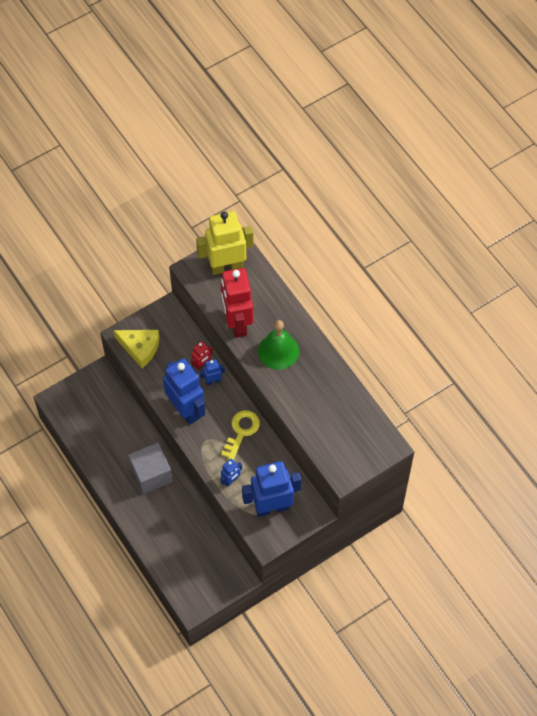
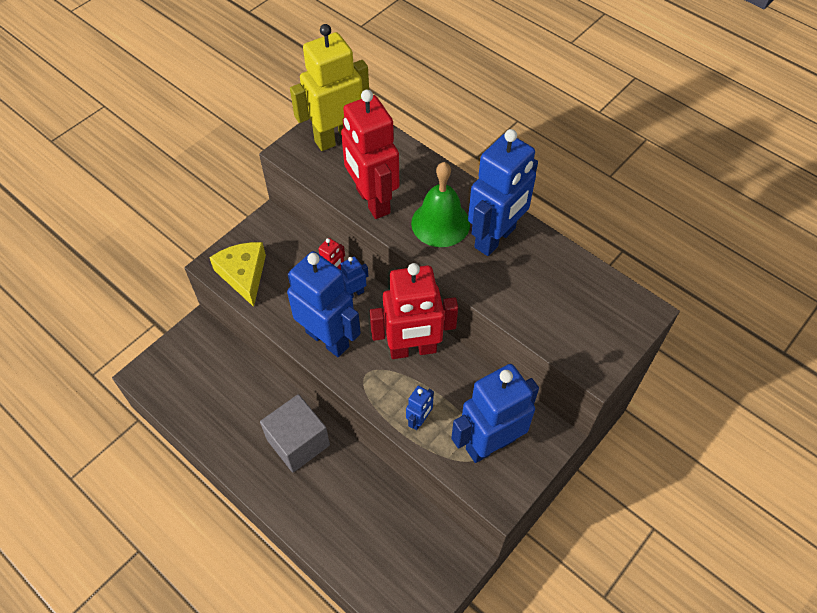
camera: 15 degrees left, 5 degrees down
(140, 348) = (244, 275): yellow cheese -> yellow cheese turned 120 degrees counterclockwise
(241, 431) = (413, 349): yellow key -> red robot
(312, 371) = (495, 238): none -> blue robot

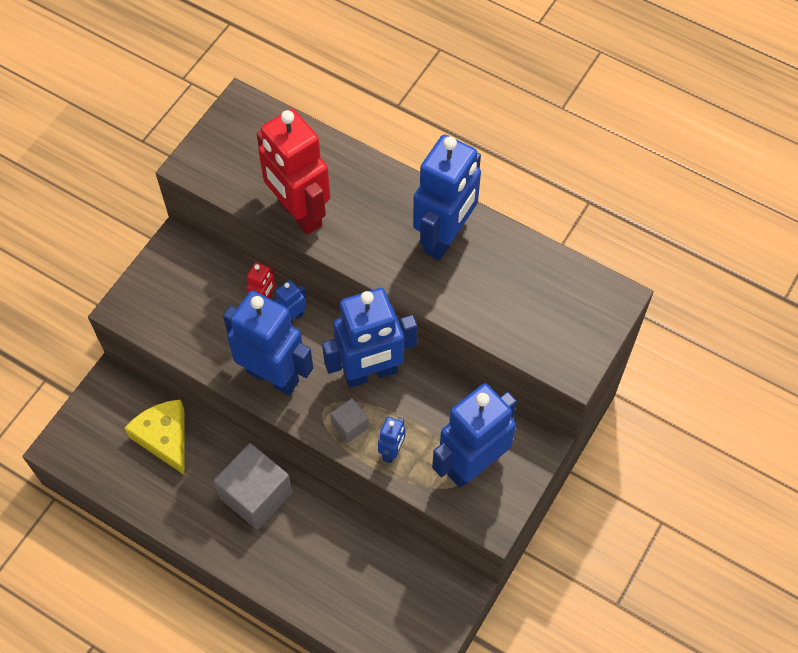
camera: 10 degrees left, 5 degrees up
(244, 275) = (160, 315): yellow cheese -> yellow cheese (164, 438)
(336, 138) = (242, 140): yellow robot -> none
(386, 391) = (350, 425): none -> grey cube
(413, 349) = (370, 373): red robot -> blue robot
(440, 223) = (381, 228): green bell -> none

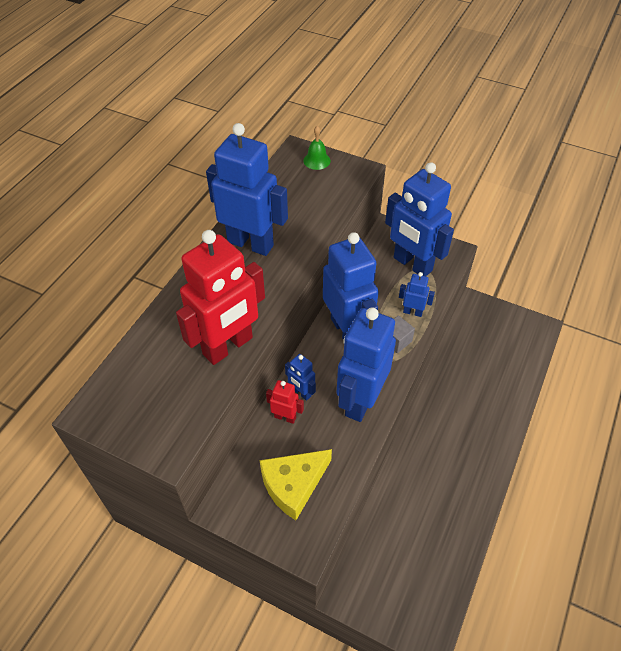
camera: 95 degrees left, 10 degrees down
(164, 438) = (399, 530): yellow cheese -> yellow cheese (293, 485)
(256, 495) = (437, 445): grey cube -> none
(595, 319) = (316, 160): none -> green bell

